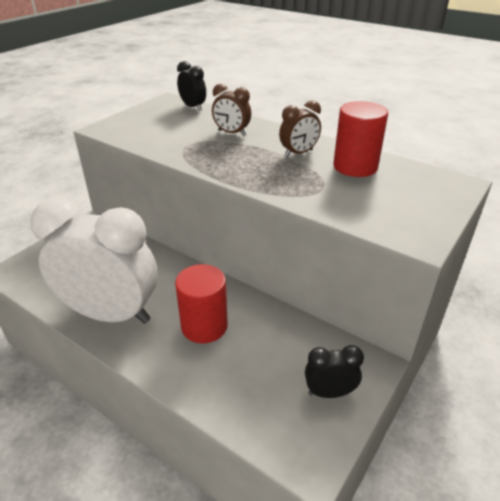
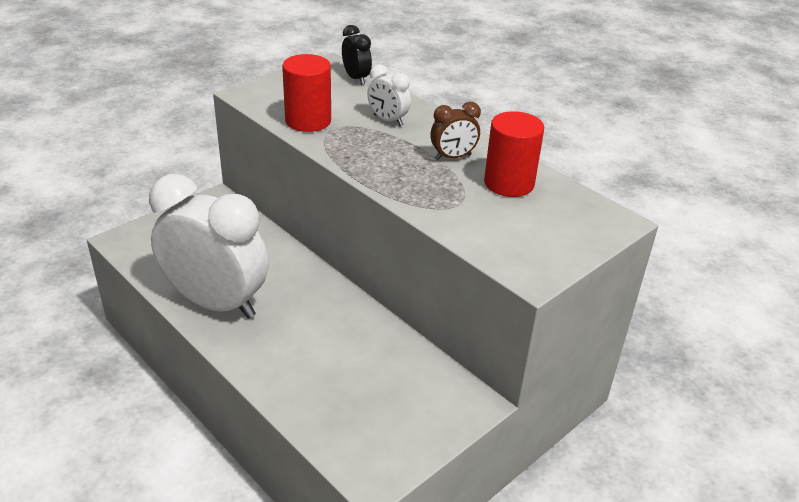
camera: 10 degrees right, 0 degrees up
(204, 326) = (310, 332): red cylinder -> red cylinder (308, 121)
(231, 133) = (388, 120): brown clock -> white clock
(329, 392) = (417, 420): black clock -> none

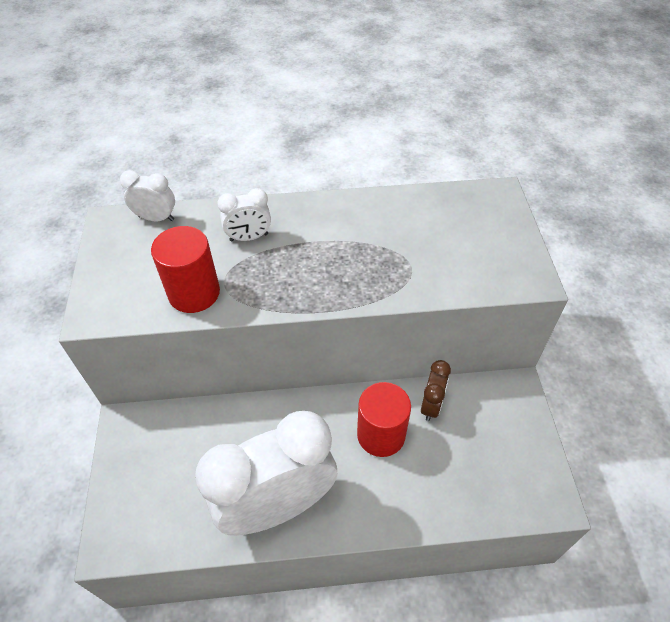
camera: 50 degrees left, 15 degrees up
(356, 78) = (156, 218): black clock -> white clock
(453, 157) = (344, 230): brown clock -> brown clock (431, 405)
(509, 183) = (408, 220): red cylinder -> red cylinder (381, 435)

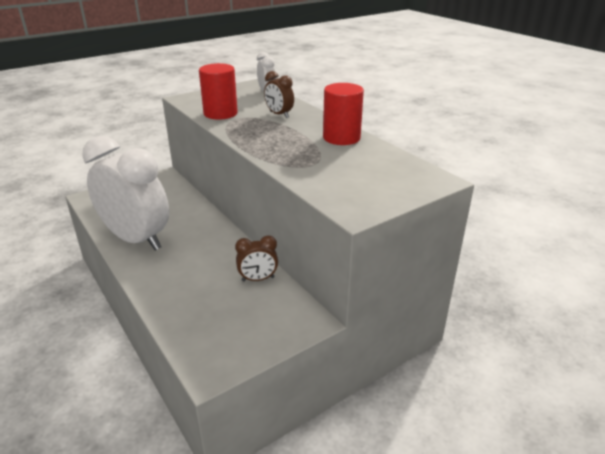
camera: 60 degrees right, 20 degrees down
(249, 237) = (279, 114): white clock -> brown clock
(381, 435) = (215, 263): red cylinder -> red cylinder (341, 138)

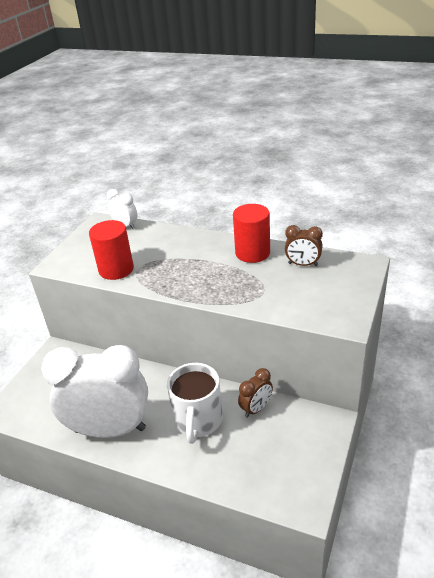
camera: 30 degrees left, 5 degrees up
(203, 264) = (198, 420): none -> white mug
(279, 114) = (171, 249): brown clock -> brown clock (303, 264)

